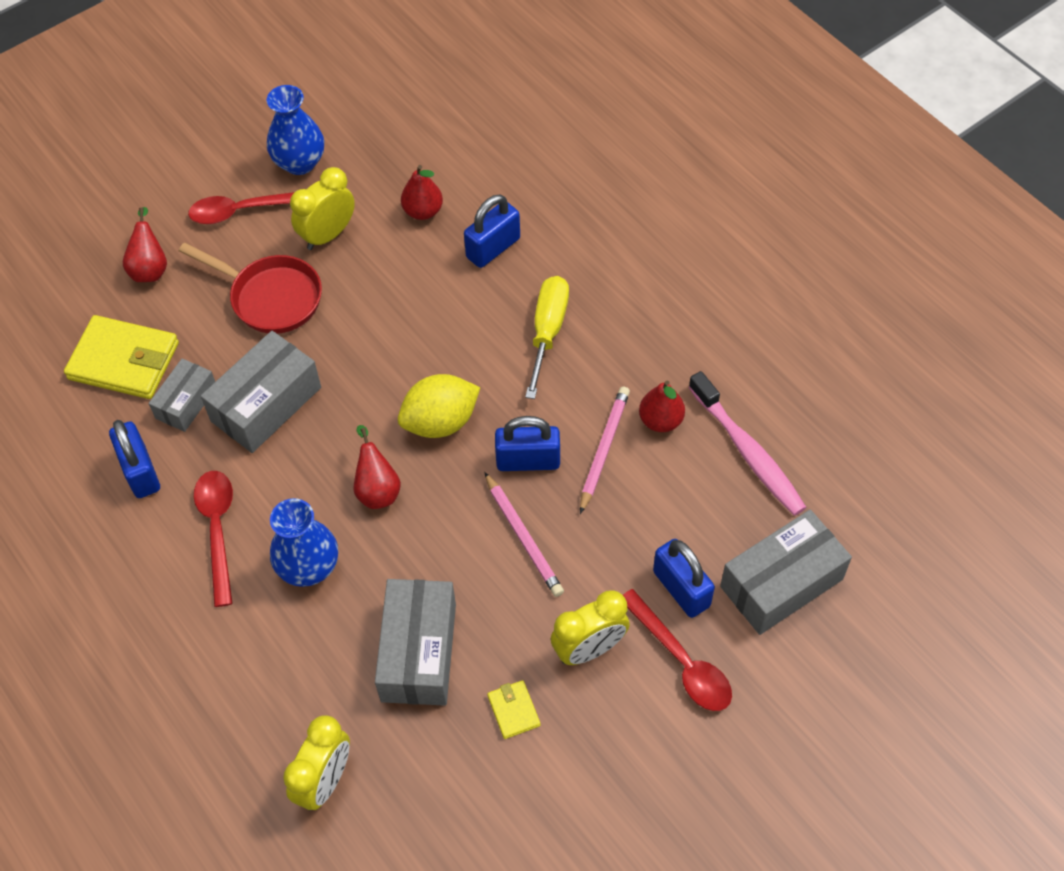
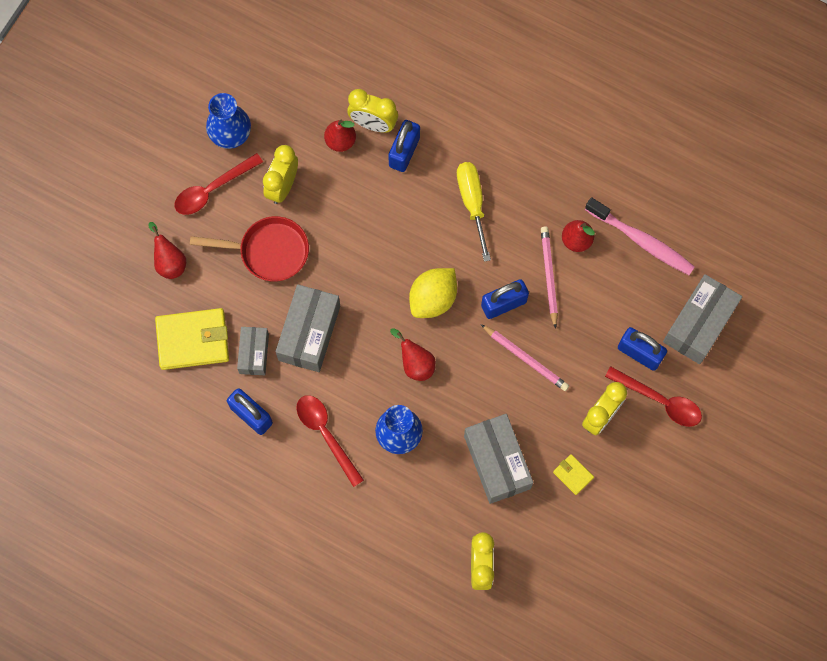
camera: 25 degrees left, 15 degrees up
(472, 206) = (373, 124): none -> yellow clock

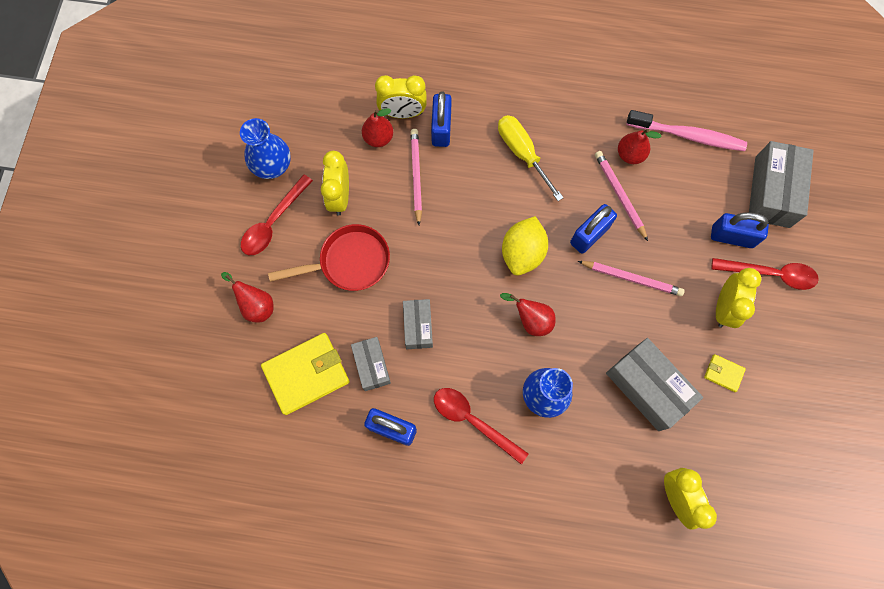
camera: 20 degrees left, 0 degrees up
(309, 333) = (418, 326): grey box -> grey box, size x0.60
(362, 190) = (416, 176): none -> pink pencil

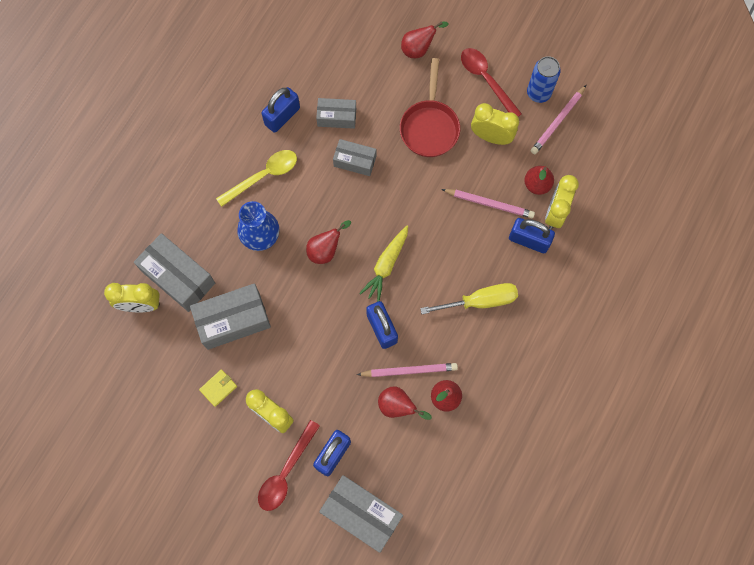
camera: 110 degrees right, 0 degrees up
(272, 166) = (538, 93): blue vase -> blue can
(306, 374) = (349, 69): yellow wallet -> none
(473, 421) = (263, 176): red spoon -> yellow spoon
(522, 253) = (386, 265): yellow lemon -> yellow carrot
(627, 468) = (178, 277): none -> grey box
(632, 278) = (329, 348): pink pencil -> pink pencil (558, 121)
(659, 194) = (398, 406): none -> red pear
(688, 136) = (446, 461): pink toothbrush -> none

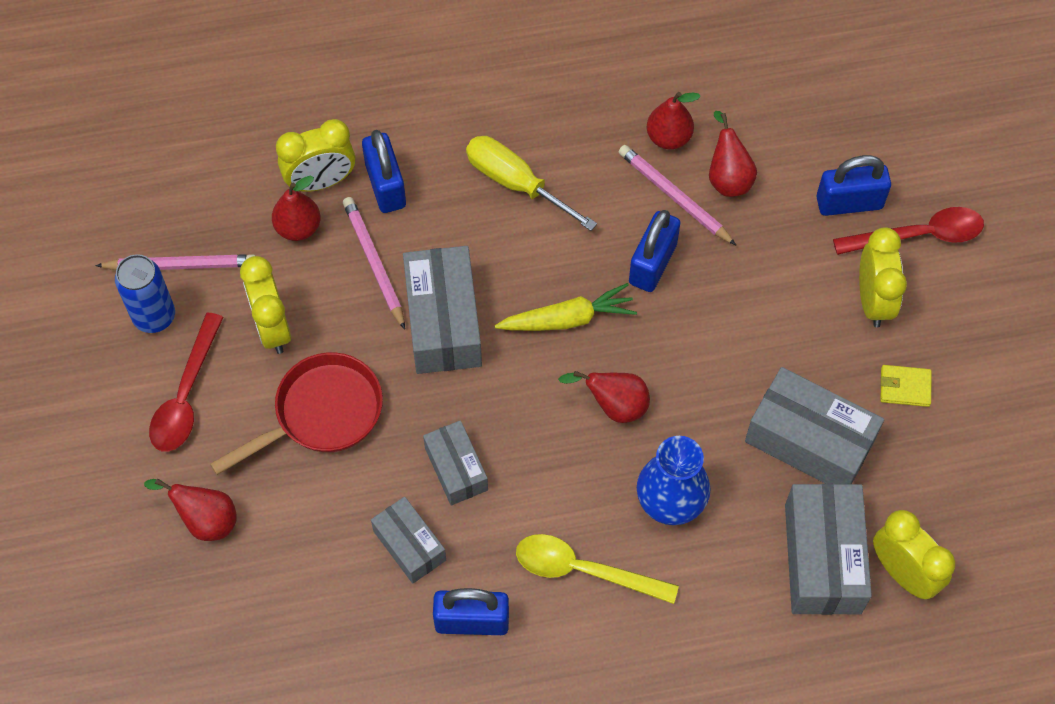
camera: 130 degrees left, 10 degrees down
(361, 514) = (881, 126): grey box -> grey box (443, 321)

